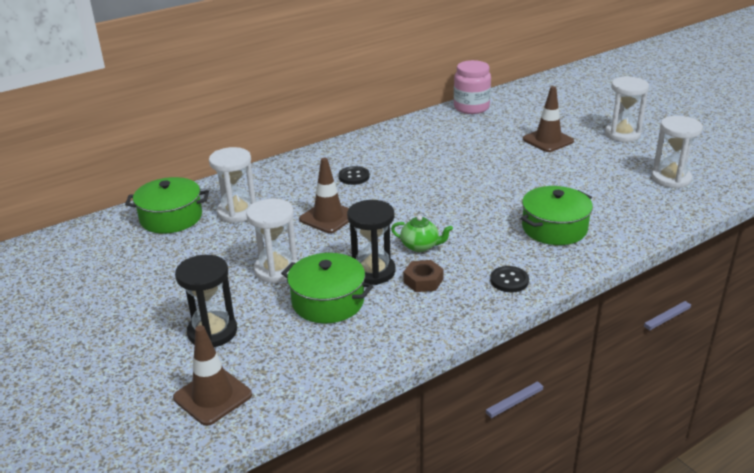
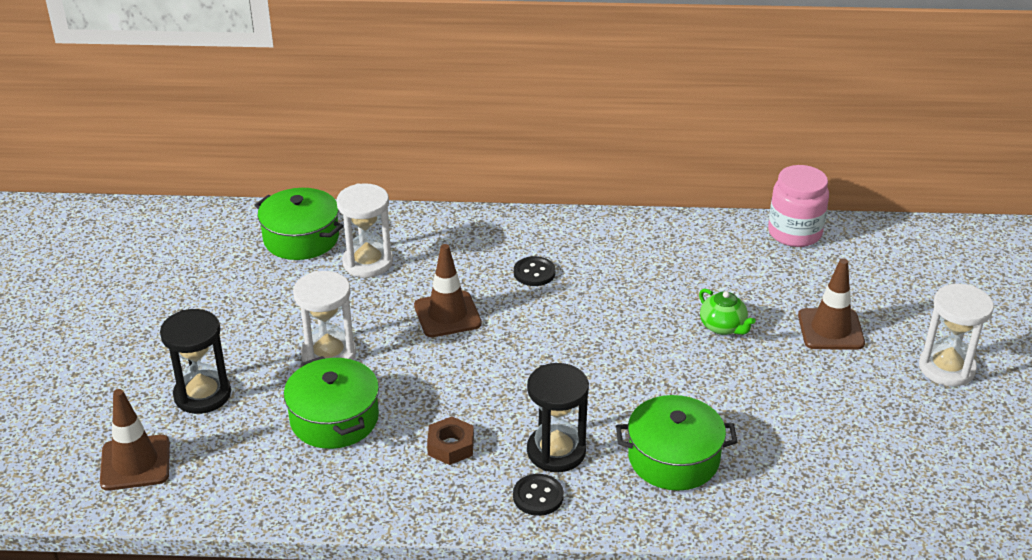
camera: 35 degrees right, 5 degrees up
(373, 271) = (414, 407): black hourglass -> black hourglass (556, 451)
(420, 246) = (498, 402): green teapot -> green teapot (723, 327)
(671, 179) = (919, 467): white hourglass -> none

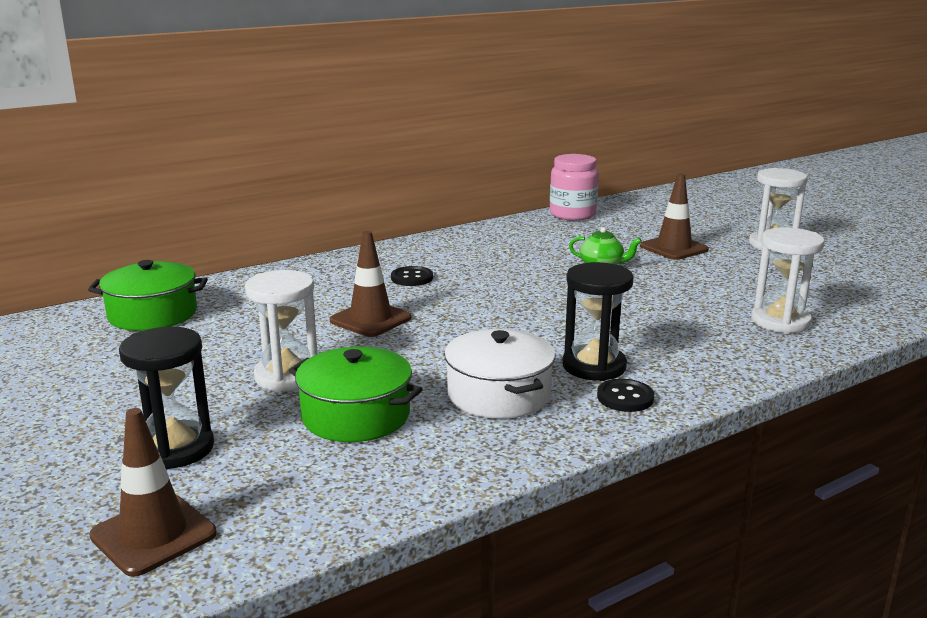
camera: 35 degrees left, 15 degrees down
(368, 262) = (246, 311): white hourglass -> white hourglass (780, 321)
(451, 446) = (499, 394): brown nut -> white pot
(673, 458) = (688, 339): green pot -> none

